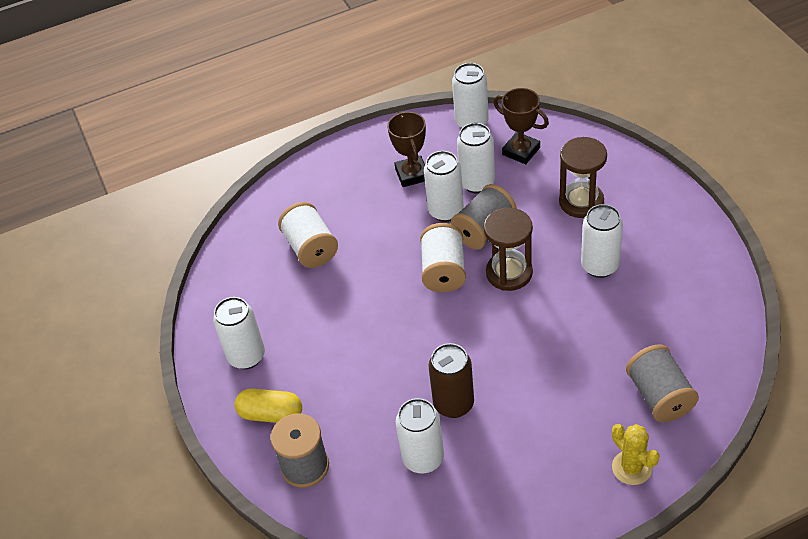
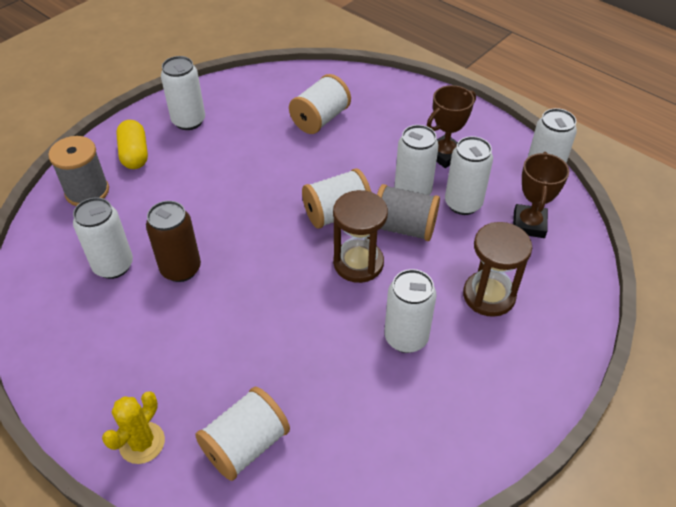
camera: 60 degrees right, 0 degrees up
(659, 396) = (246, 445): grey spool -> white spool

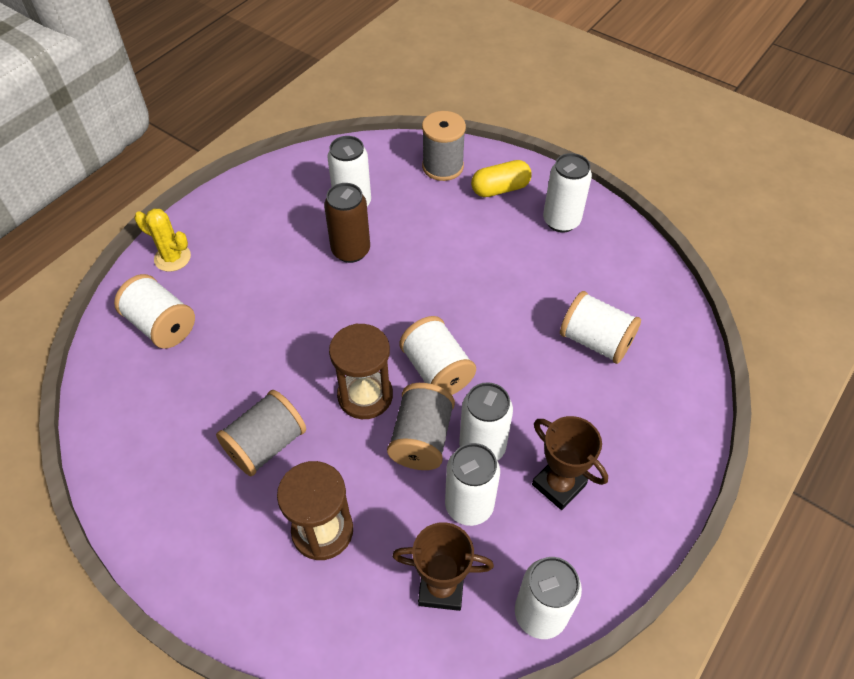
camera: 85 degrees right, 5 degrees up
(406, 338) = (266, 445): white can -> grey spool

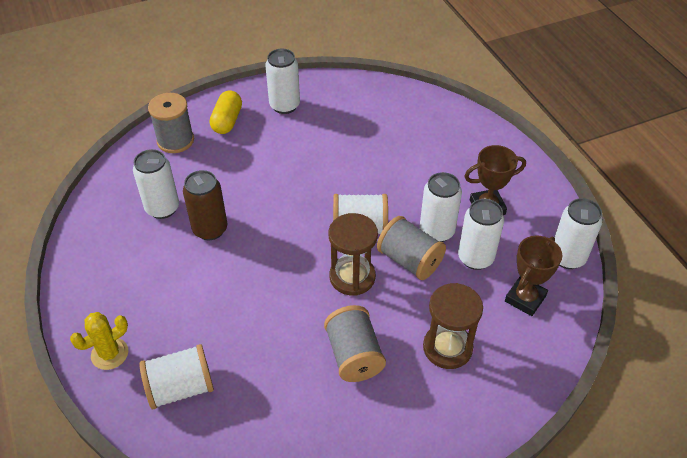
camera: 60 degrees left, 5 degrees down
(595, 341) = (395, 138): white spool -> none

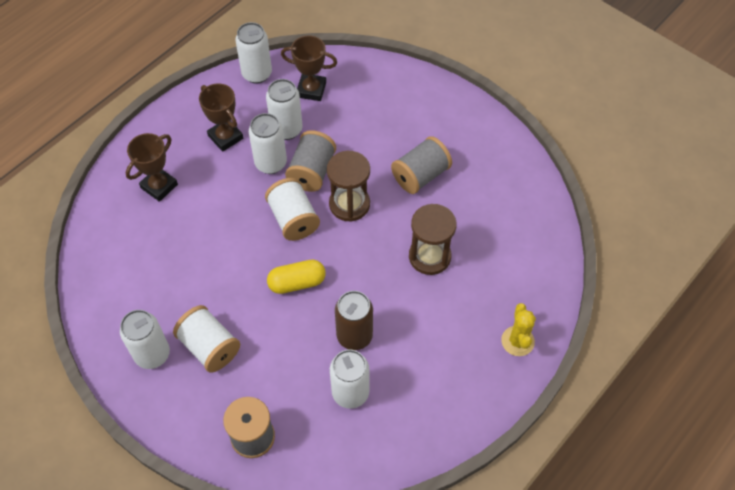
camera: 115 degrees left, 10 degrees up
(109, 354) = (517, 341): yellow cactus -> yellow cactus turned 60 degrees clockwise
(181, 388) = (513, 273): white spool -> white spool (209, 347)
(227, 121) = (200, 400): yellow capsule -> yellow capsule (297, 282)
(447, 348) = (381, 122): brown hourglass -> brown hourglass (429, 256)
(449, 147) = (159, 186): none -> brown trophy

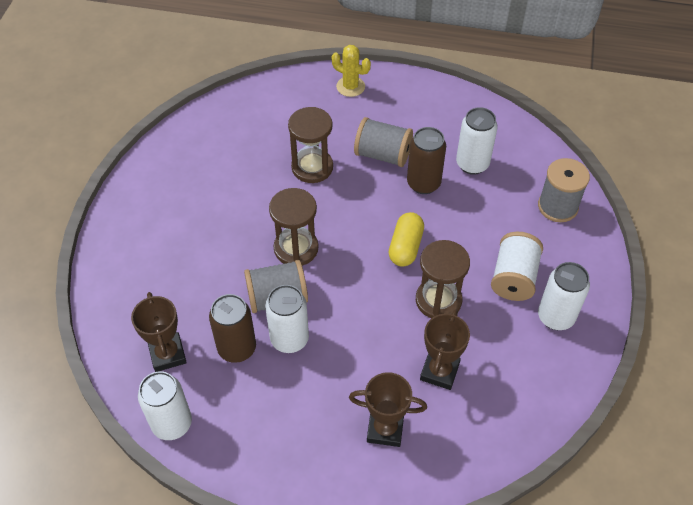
camera: 120 degrees left, 5 degrees down
(225, 137) = (281, 402): brown trophy -> brown trophy (439, 371)
(231, 277) = (438, 300): none -> brown hourglass
(287, 129) = (237, 348): white can -> brown can
(293, 219) = (342, 284): white spool -> none
(297, 282) = (405, 247): yellow capsule -> yellow capsule turned 60 degrees clockwise
(420, 175) = (228, 209): grey spool -> grey spool (383, 155)
(517, 341) = (350, 86): yellow cactus -> yellow cactus turned 60 degrees clockwise

